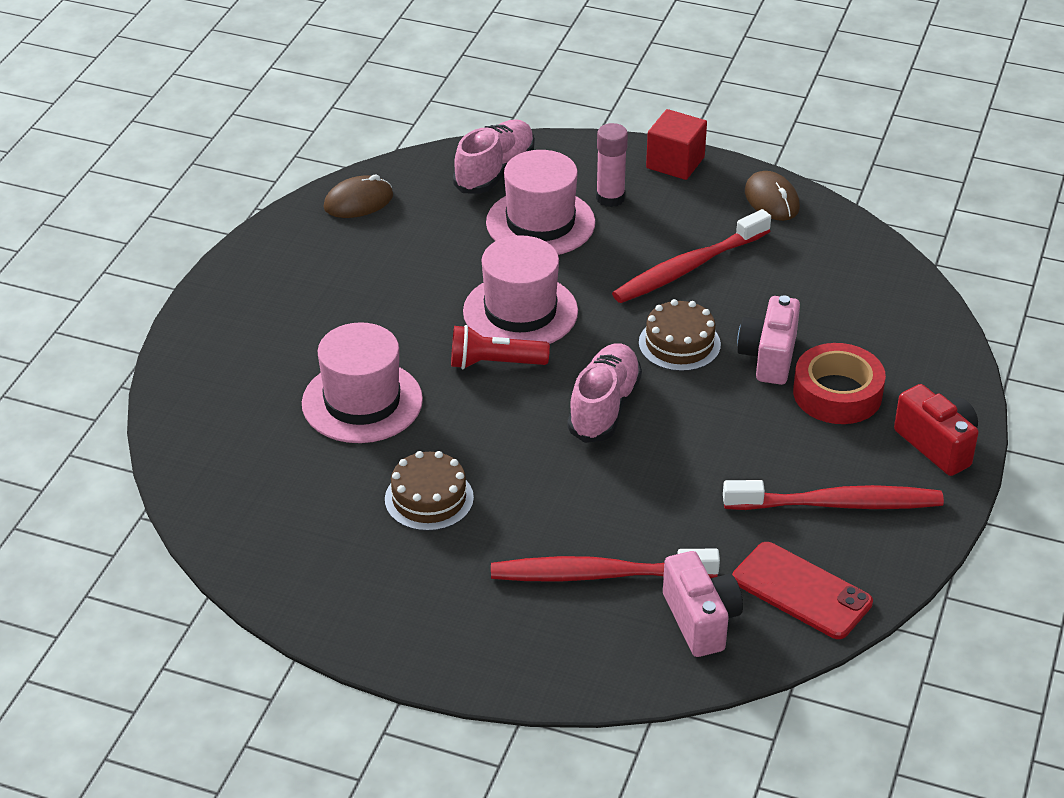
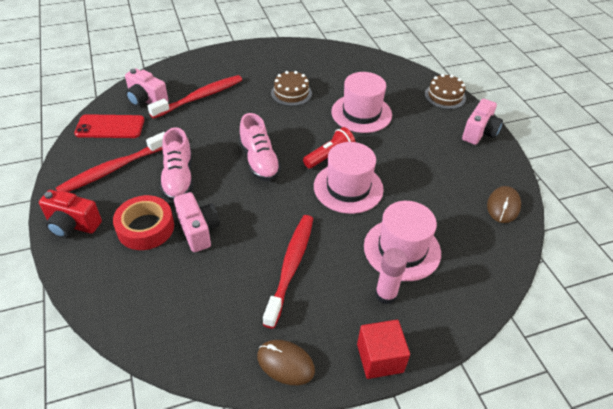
camera: 140 degrees right, 5 degrees up
(237, 287) = (479, 133): none -> pink camera
(495, 171) = (471, 273): pink shoe -> pink shoe (178, 178)
(679, 344) = (253, 213): brown cake -> brown cake (445, 96)

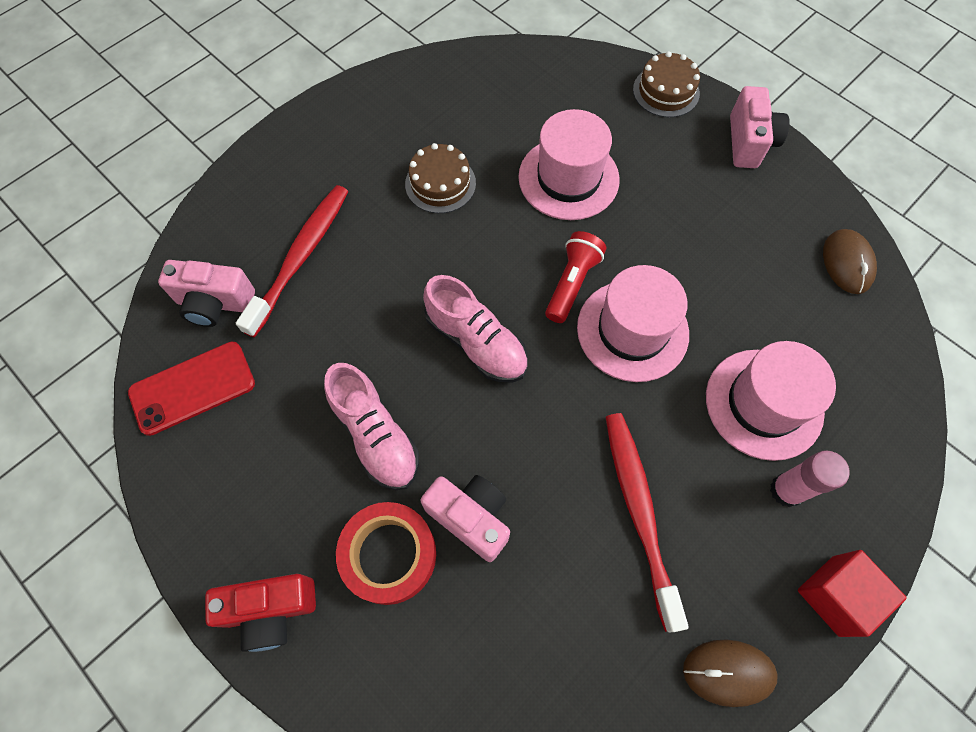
camera: 25 degrees left, 20 degrees up
(113, 169) = (259, 471): red toothbrush -> none

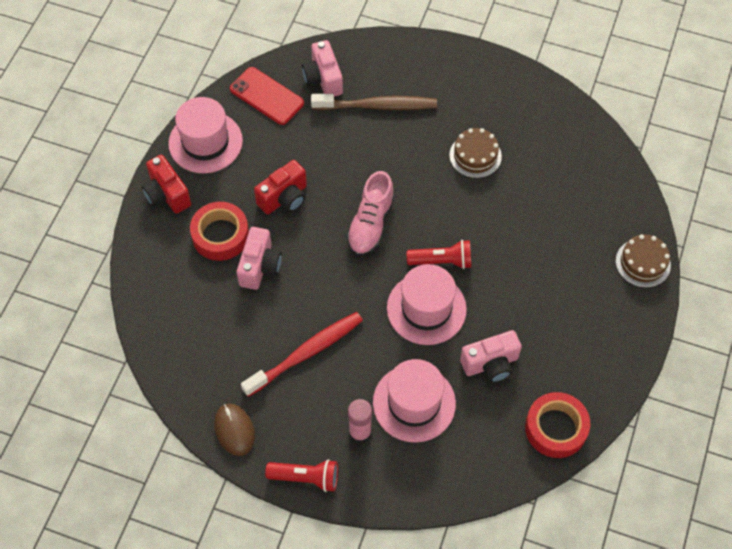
camera: 65 degrees right, 5 degrees down
(301, 257) = (377, 106): red toothbrush -> brown toothbrush
(375, 435) = (284, 198): pink shoe -> red camera
(568, 178) = (524, 228): pink hat -> pink hat (205, 142)
(749, 142) = (628, 333): pink camera -> pink camera (490, 364)
(835, 595) = (306, 478): red cube -> red flashlight
(847, 263) = (556, 428): brown mouse -> red tape

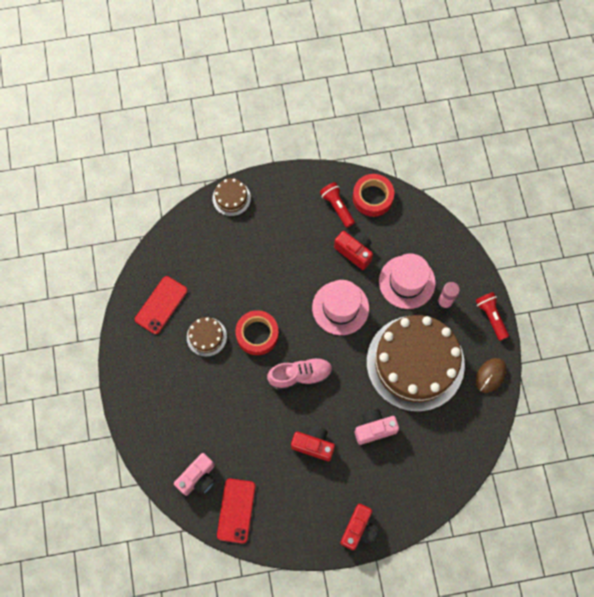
camera: 120 degrees left, 10 degrees up
(205, 142) = (300, 530): pink hat -> none
(220, 235) = (367, 470): red tape -> red tape (257, 334)
(306, 353) = (415, 363): red toothbrush -> brown cake
(377, 106) = (201, 425): brown toothbrush -> none
(442, 261) = (301, 316): red flashlight -> red flashlight (337, 207)
(490, 364) = (354, 252): pink camera -> red camera
(540, 130) = (161, 305): none -> red phone

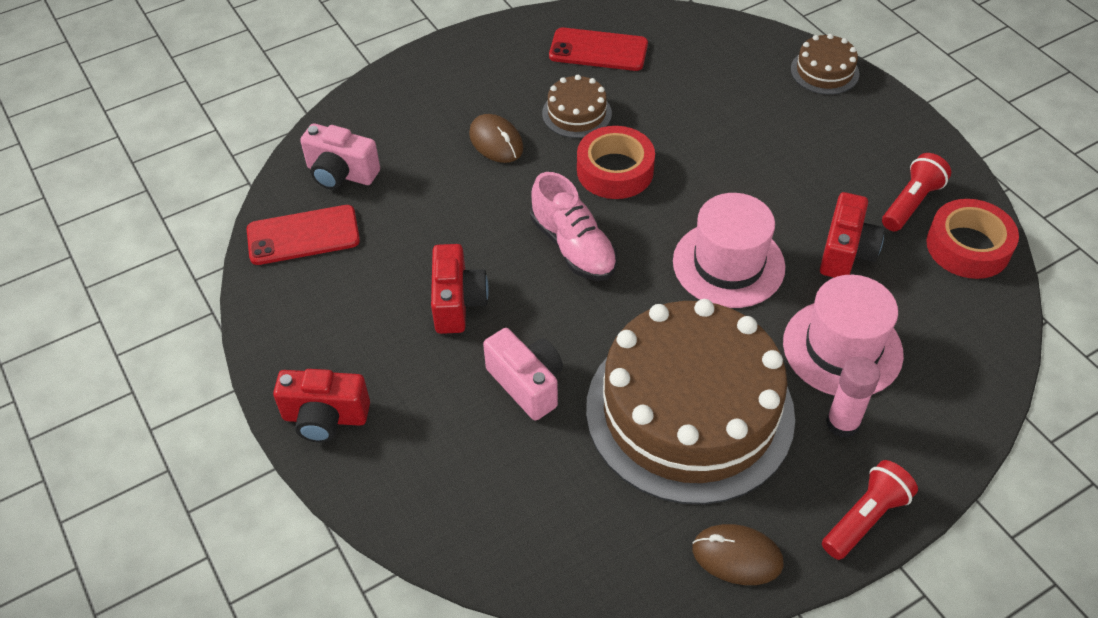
camera: 70 degrees right, 20 degrees down
(209, 387) = (496, 141): none -> brown mouse

